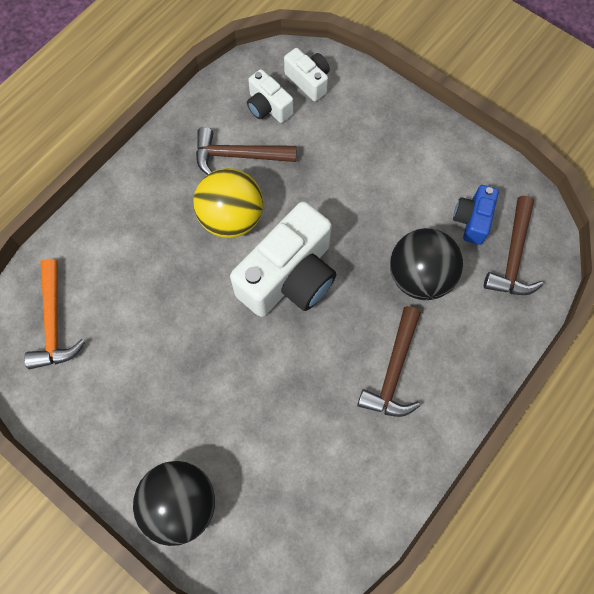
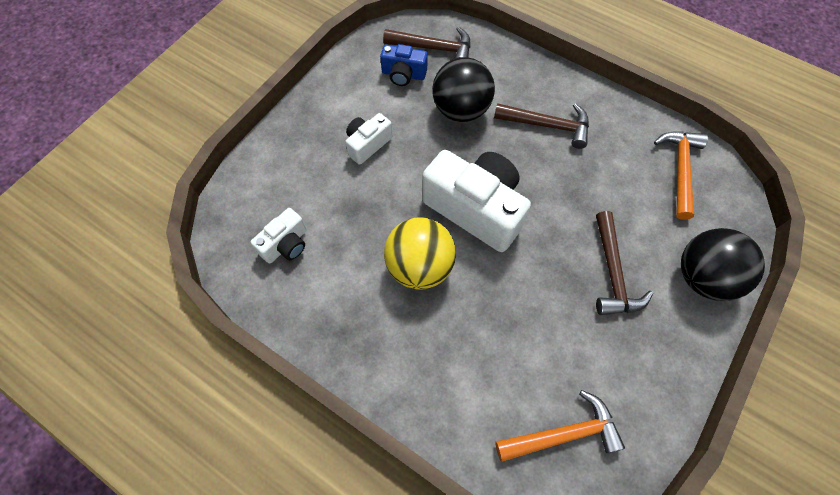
camera: 95 degrees left, 5 degrees down
(238, 156) = (346, 268): brown hammer -> brown hammer (613, 273)
(308, 81) = (254, 209): white camera -> white camera (367, 144)
(321, 518) = (679, 170): none -> orange hammer

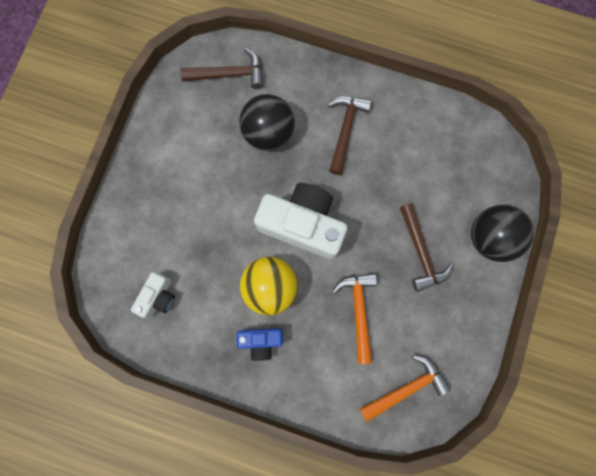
camera: 15 degrees left, 15 degrees up
(367, 144) = (198, 188): white camera -> none
(403, 74) = (209, 109): blue camera -> blue camera (261, 341)
(547, 125) = (345, 130): brown hammer -> brown hammer turned 75 degrees counterclockwise
(679, 170) = (460, 145): orange hammer -> orange hammer (358, 310)

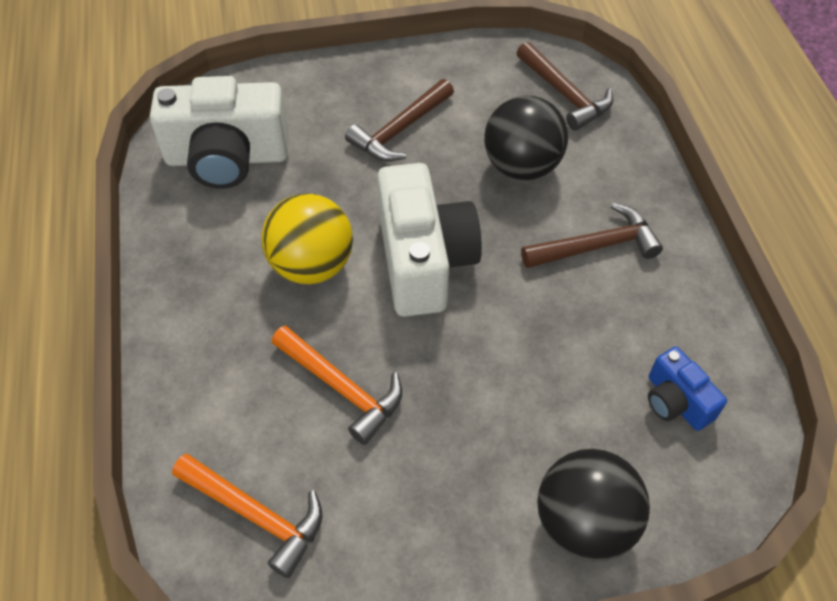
camera: 60 degrees right, 25 degrees down
(158, 297) = (227, 158): white camera -> white camera, size x1.98
(261, 341) = (229, 290): blue camera -> blue camera (676, 401)
(358, 310) = (342, 388): orange hammer -> orange hammer turned 75 degrees clockwise
(421, 252) = (487, 430): brown hammer -> brown hammer (400, 130)

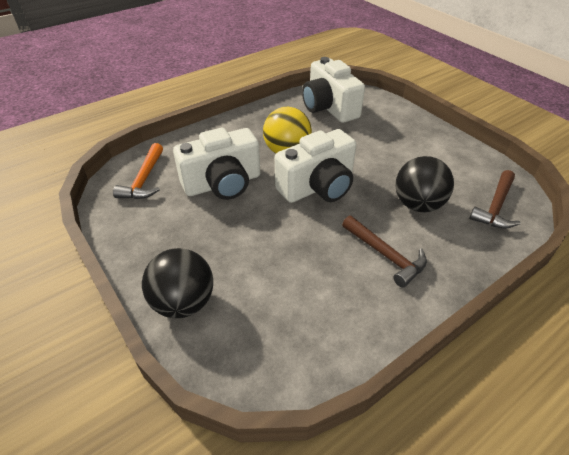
camera: 65 degrees right, 10 degrees down
(342, 388) = (223, 183): orange hammer -> white camera
(400, 130) = (398, 152): brown hammer -> none
(676, 401) = (291, 328): blue camera -> none

